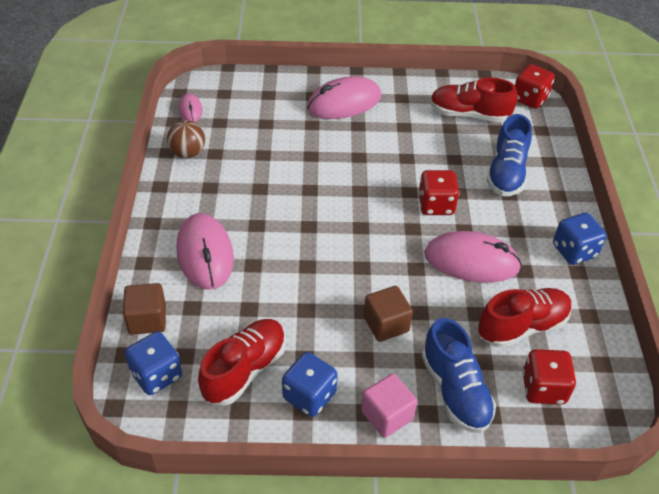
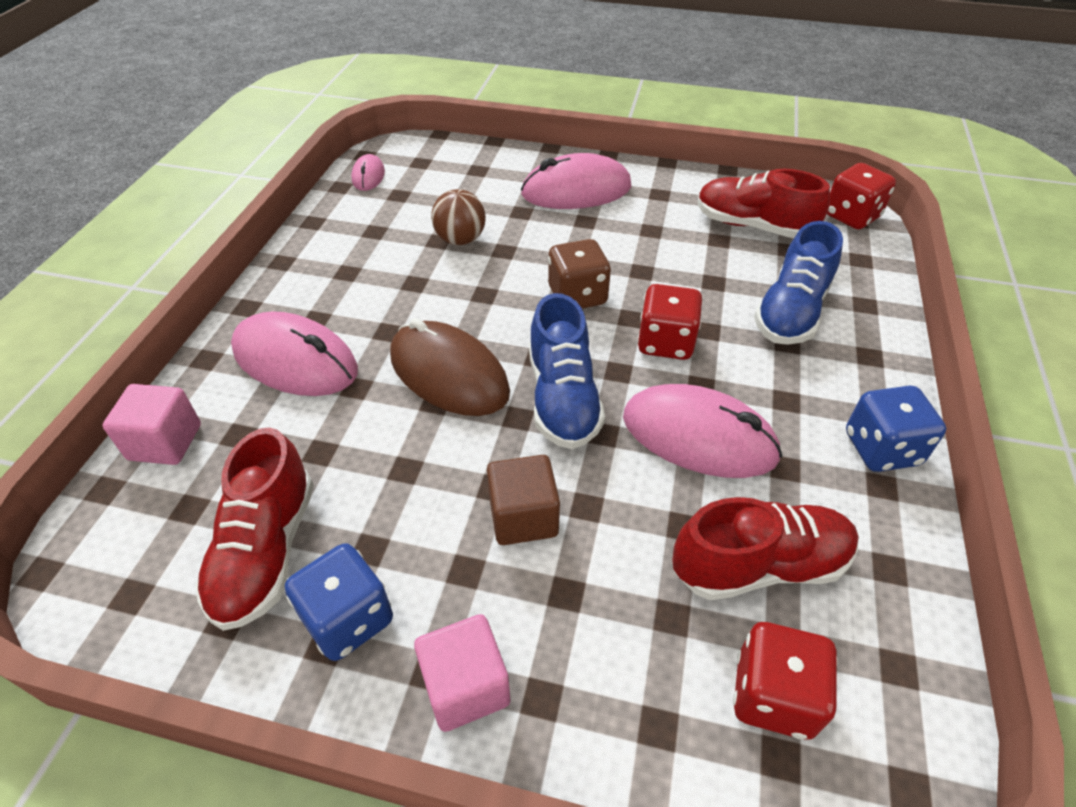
camera: 15 degrees right, 0 degrees up
(147, 319) = (165, 442): brown cube -> pink cube
(156, 375) = (131, 532): blue dice -> none
(188, 153) = (339, 226): brown ball -> brown ball (460, 240)
(205, 254) = (295, 360): pink mouse -> pink mouse turned 60 degrees counterclockwise
(244, 370) = (266, 551): red shoe -> red shoe turned 135 degrees clockwise
(308, 247) = (449, 374): none -> brown mouse
(371, 182) = (577, 296): none -> brown dice
(455, 390) = (604, 663): blue shoe -> blue shoe (562, 398)

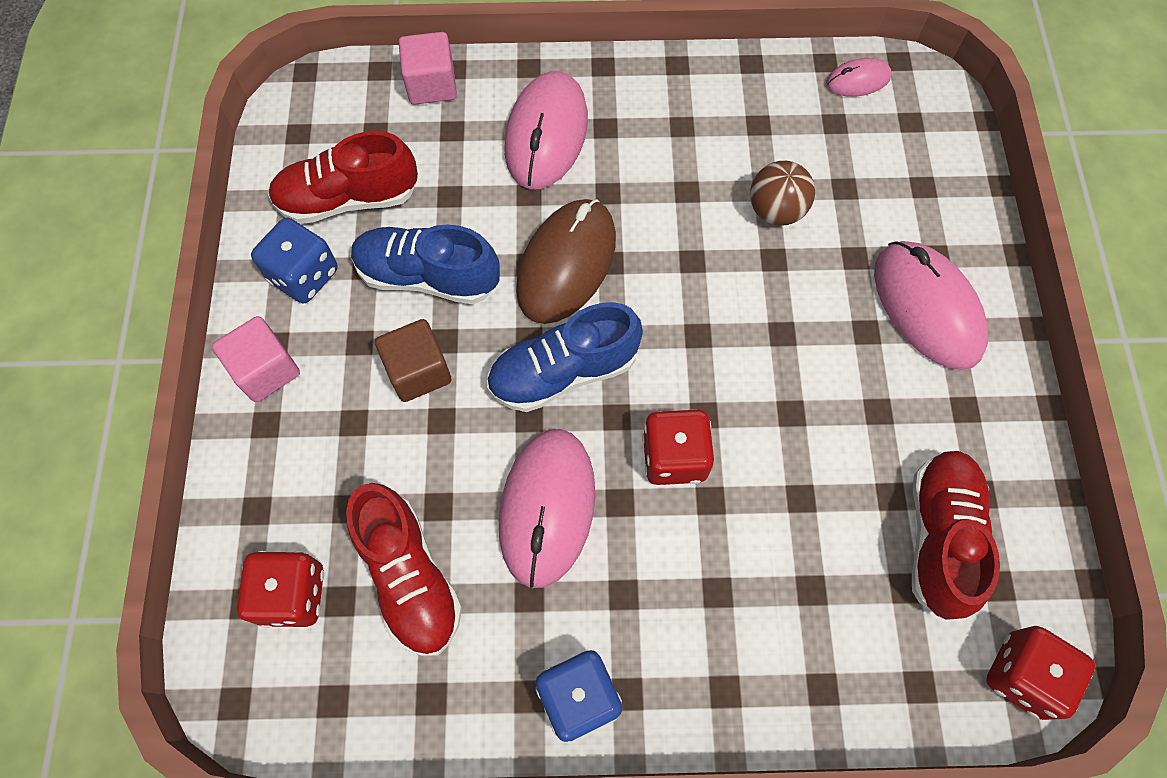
camera: 75 degrees right, 20 degrees up
(577, 296) = (721, 352): brown dice -> none
(791, 312) = (775, 594): blue shoe -> blue shoe (428, 276)

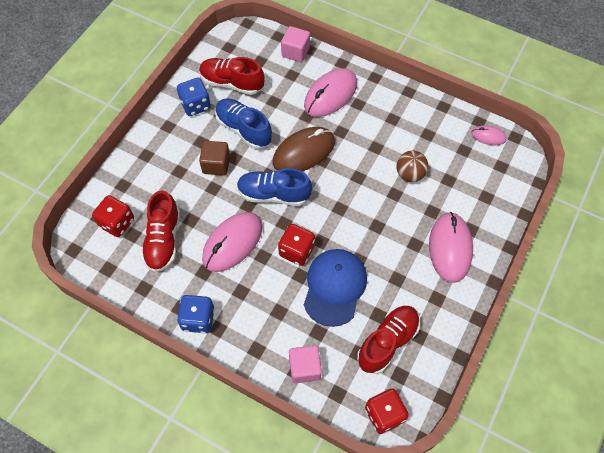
camera: 30 degrees right, 5 degrees down
(266, 370) = (158, 134): pink cube -> pink cube (305, 368)
(785, 487) = (334, 287): none -> blue cap

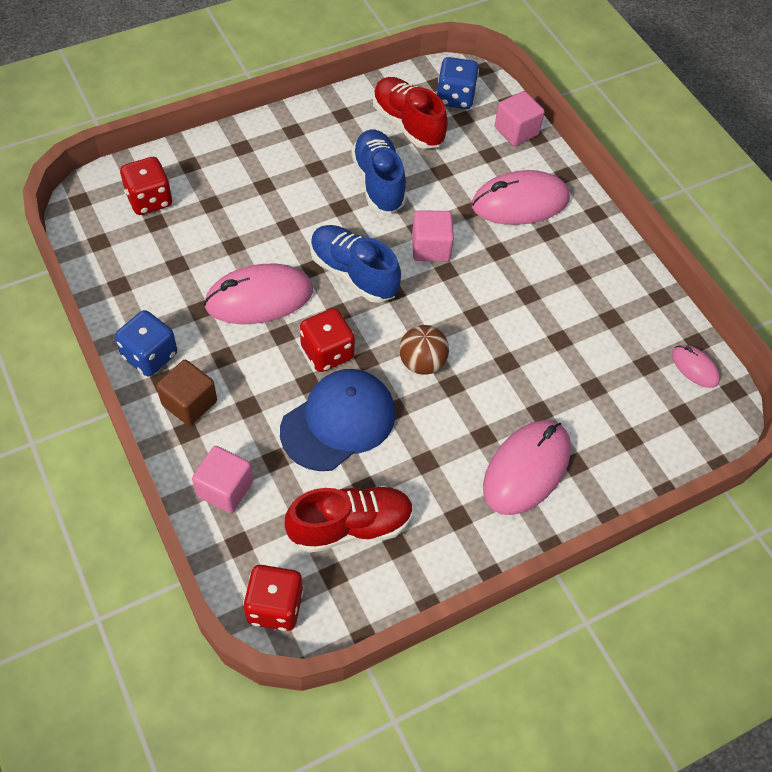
camera: 30 degrees right, 5 degrees down
(163, 240) = (184, 248): red shoe -> none
(195, 105) = (344, 125): blue dice -> blue dice (455, 97)
(216, 165) = (313, 202): brown cube -> brown cube (189, 403)
(304, 152) = (430, 248): brown mouse -> pink cube
(410, 174) = (546, 350): brown ball -> brown ball (422, 363)

